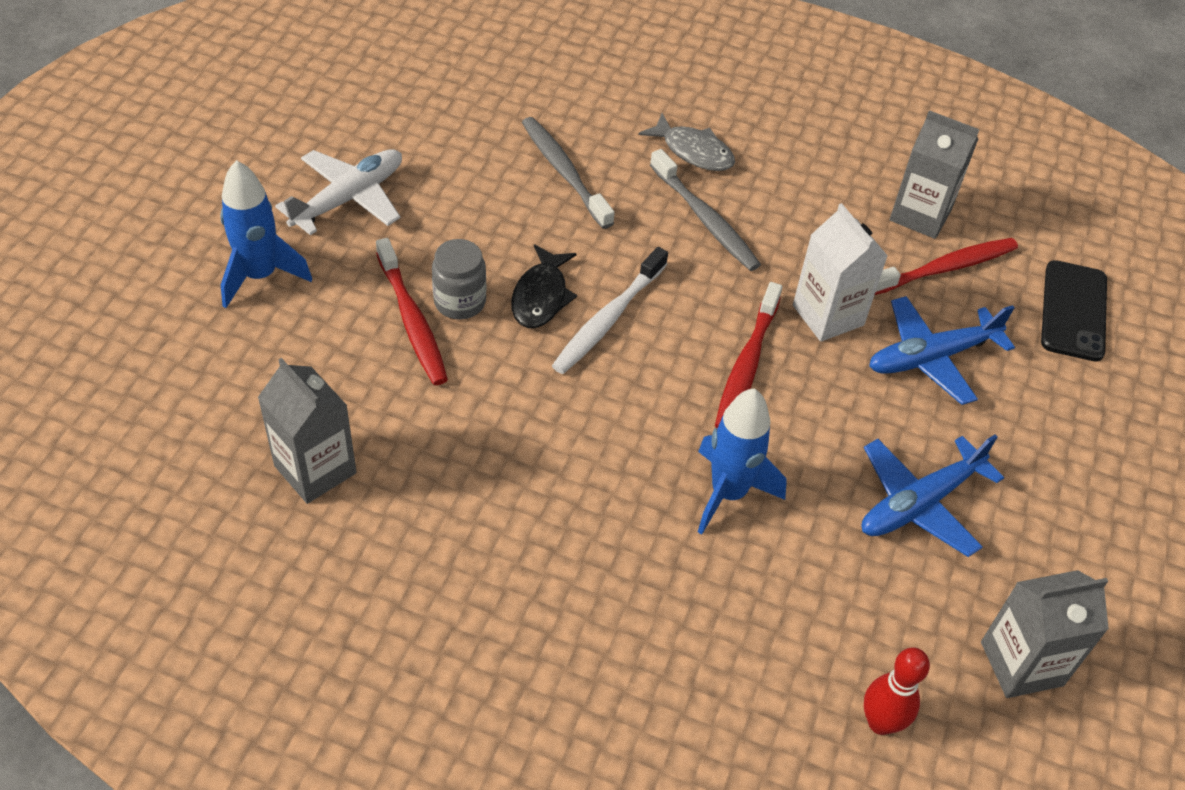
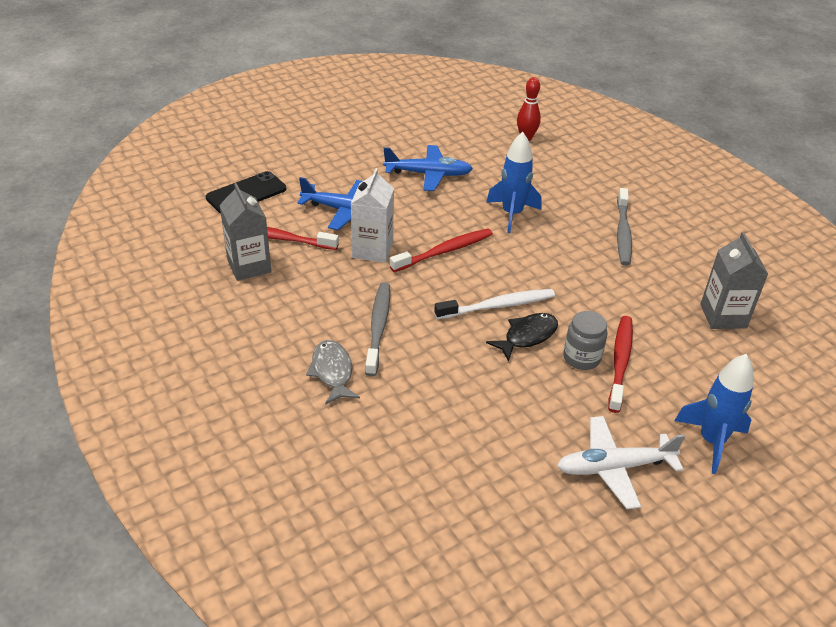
camera: 140 degrees left, 10 degrees down
(564, 172) = (437, 405): grey toothbrush -> grey toothbrush (623, 233)
(1021, 663) = (452, 126): grey carton -> none

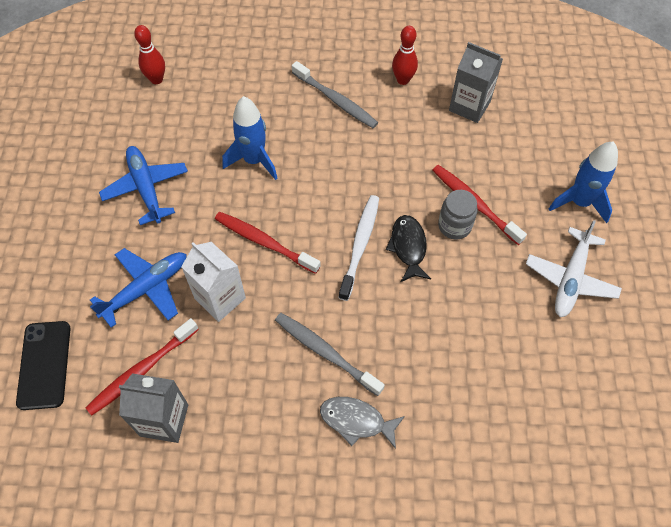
camera: 55 degrees left, 20 degrees up
(428, 174) = (146, 188): blue plane -> blue plane turned 60 degrees counterclockwise
(444, 251) = (264, 242): red toothbrush -> red toothbrush turned 60 degrees counterclockwise
(695, 262) = (403, 80): none -> red bowling pin

